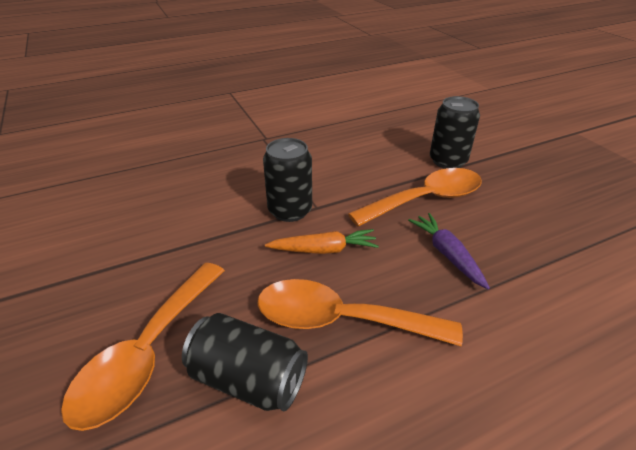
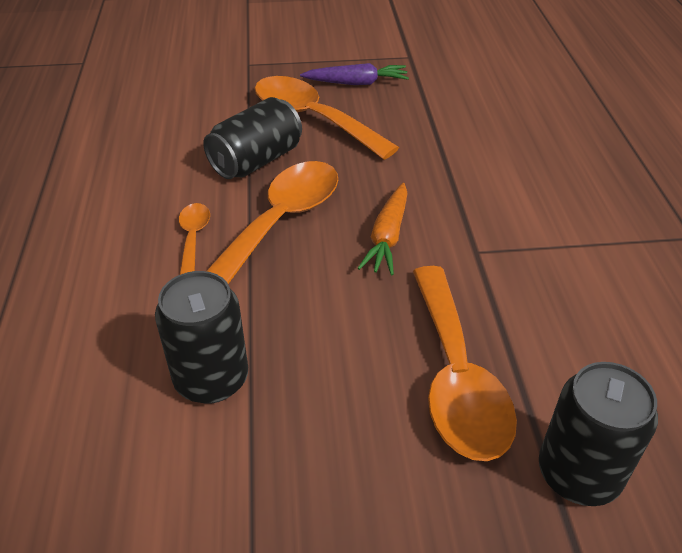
camera: 110 degrees right, 5 degrees up
(290, 210) = (476, 226): black can -> black can (211, 379)
(398, 383) = (193, 237): none -> orange spoon
(447, 254) = (325, 345): purple carrot -> purple carrot (356, 83)

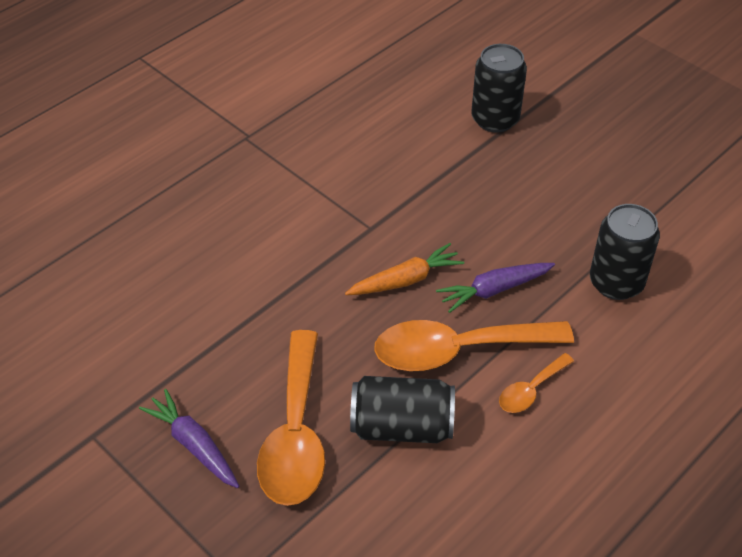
camera: 130 degrees left, 5 degrees up
(312, 283) = (494, 290): none -> purple carrot
(456, 378) = (489, 185): orange spoon -> none

